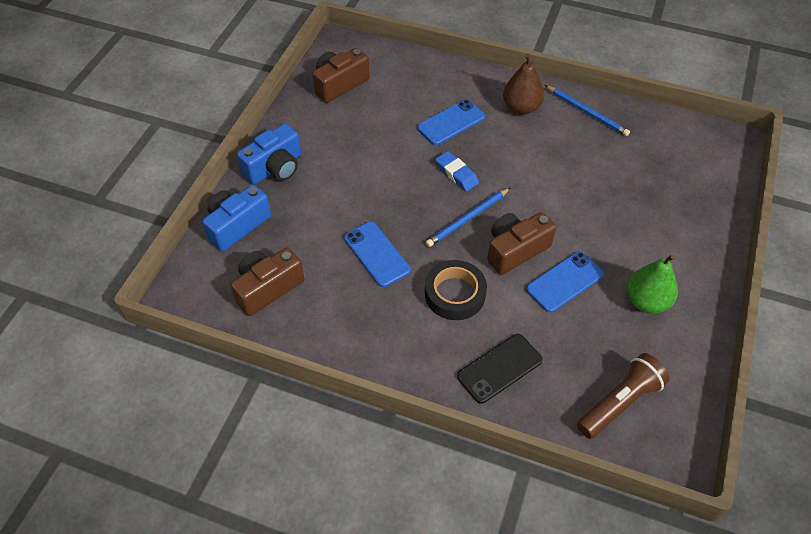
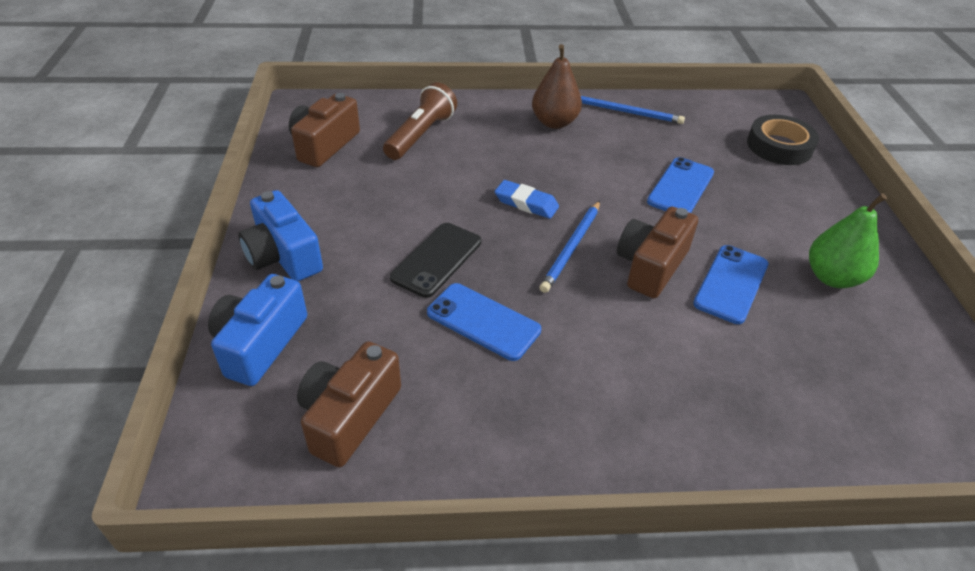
camera: 25 degrees left, 10 degrees down
(275, 167) = (283, 256): blue camera -> blue camera turned 120 degrees clockwise
(451, 122) = (485, 154): blue phone -> blue phone (680, 187)
(455, 294) = (614, 339): black tape -> black tape (779, 146)
(499, 368) = (733, 414): black phone -> black phone (437, 259)
(619, 402) = (900, 403): brown flashlight -> brown flashlight (421, 135)

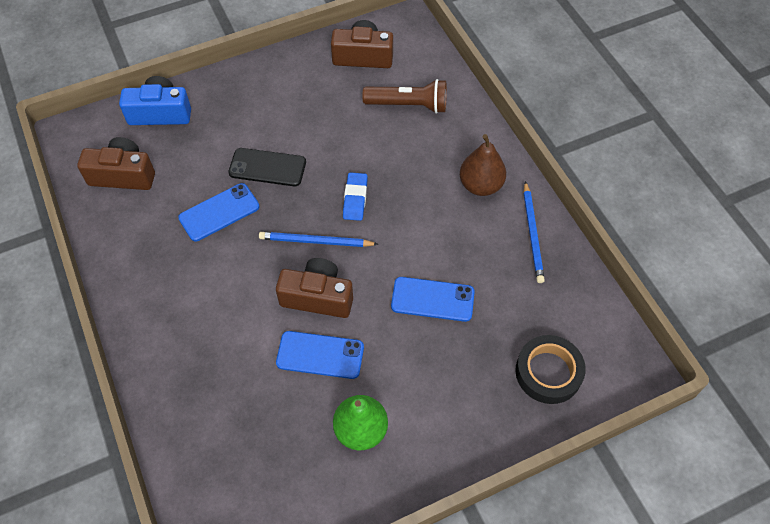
camera: 70 degrees right, 15 degrees up
(283, 256) = (236, 89): blue camera -> none
(483, 321) = (219, 212): blue phone -> blue phone turned 45 degrees clockwise

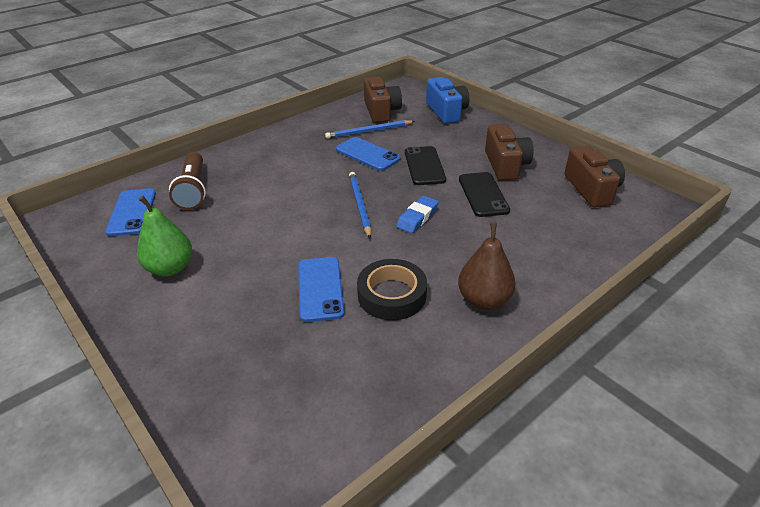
camera: 75 degrees right, 20 degrees down
(317, 297) = (302, 217): brown camera -> brown camera (505, 165)
(320, 355) = (244, 230): blue phone -> blue phone (132, 212)
(339, 136) = (483, 194): none -> black phone
(355, 199) = (417, 217): blue eraser -> blue eraser turned 45 degrees counterclockwise
(408, 105) = (554, 228): brown flashlight -> brown flashlight (193, 190)
(532, 234) = (438, 357): blue pencil -> blue pencil (368, 131)
(548, 372) = (246, 403): black tape -> black tape (392, 295)

